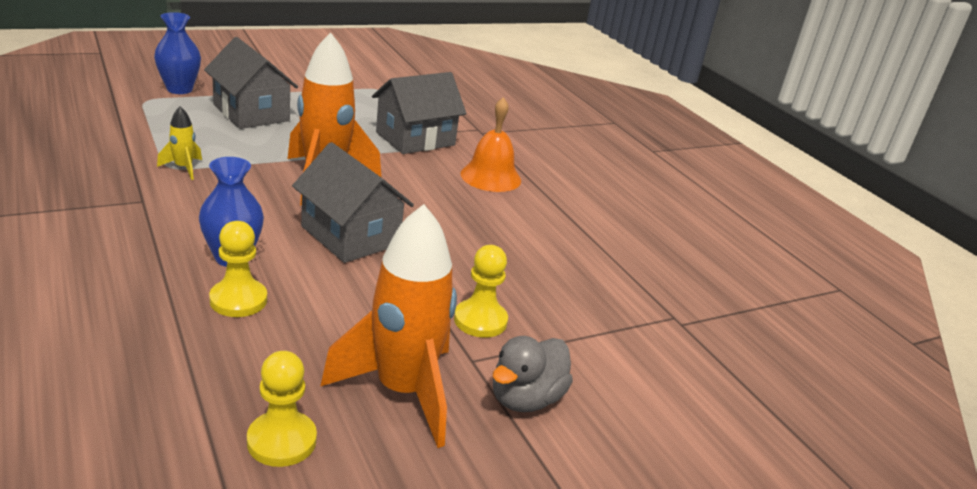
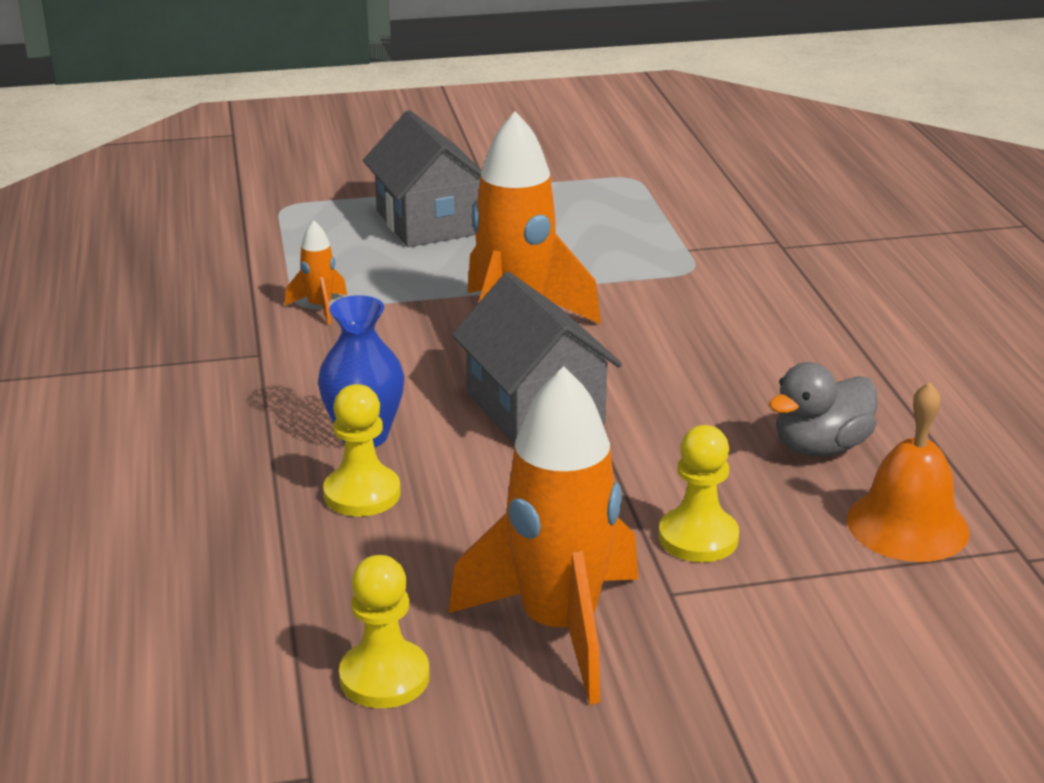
camera: 20 degrees right, 0 degrees up
(179, 89) = (333, 188): blue vase -> none
(183, 168) = (320, 307): yellow rocket -> orange rocket
(415, 139) = (670, 259): grey house -> none
(490, 177) = (776, 320): orange bell -> orange bell (907, 525)
(525, 399) = (735, 650): grey duck -> grey duck (820, 447)

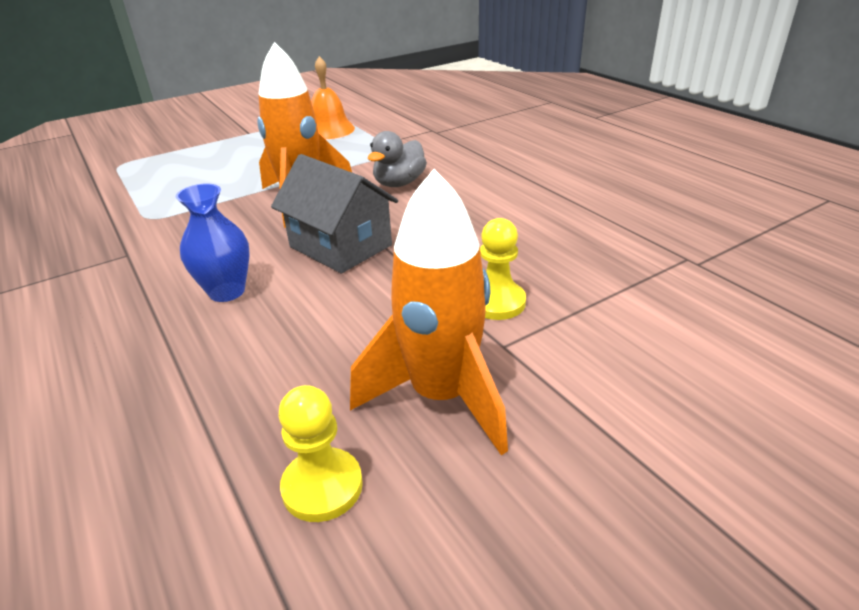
camera: 20 degrees left, 5 degrees up
(320, 307) = (163, 216): orange rocket -> none
(362, 494) = (241, 334): yellow pawn -> none
(428, 222) = (220, 156): grey house -> none
(820, 447) = (532, 228): grey duck -> grey duck (399, 183)
(907, 525) = (616, 261): orange bell -> orange bell (329, 130)

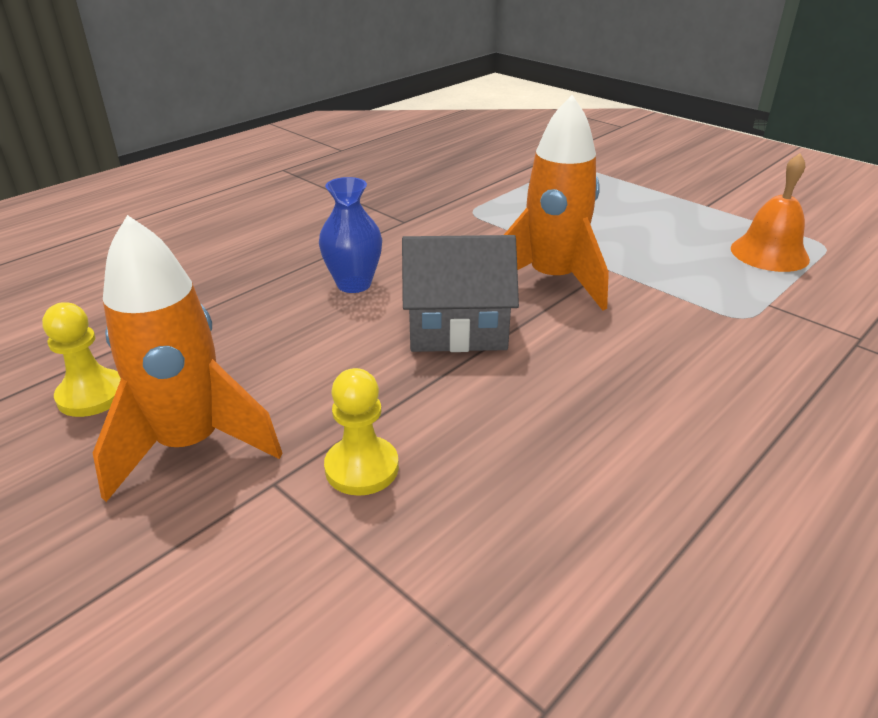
camera: 75 degrees right, 0 degrees up
(340, 246) = (457, 328): grey house -> grey house turned 60 degrees clockwise
(399, 183) = (641, 340): grey duck -> none

